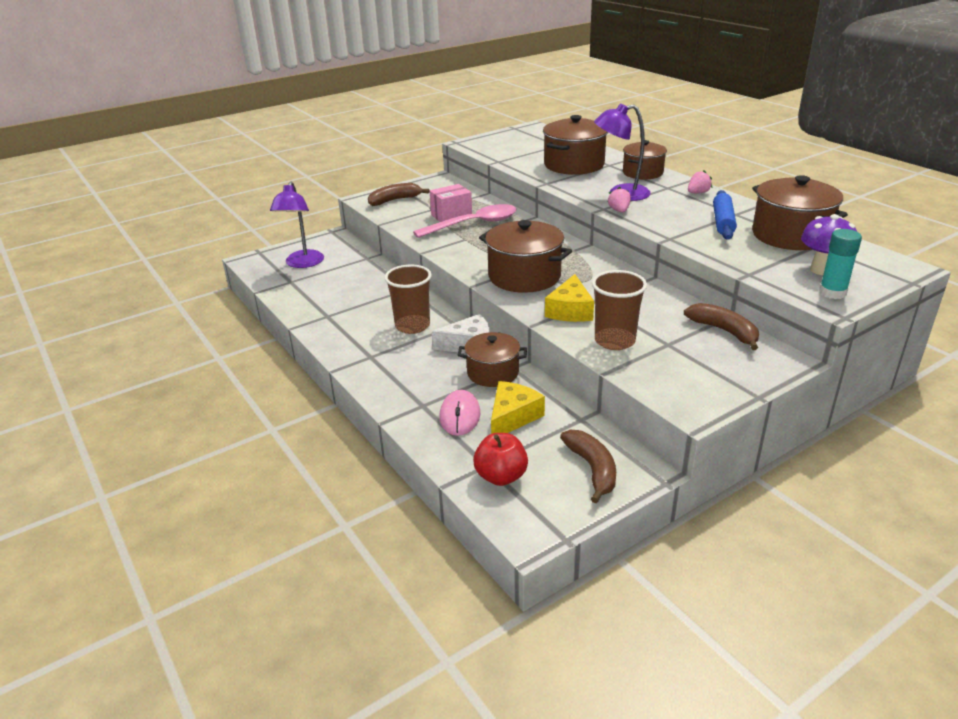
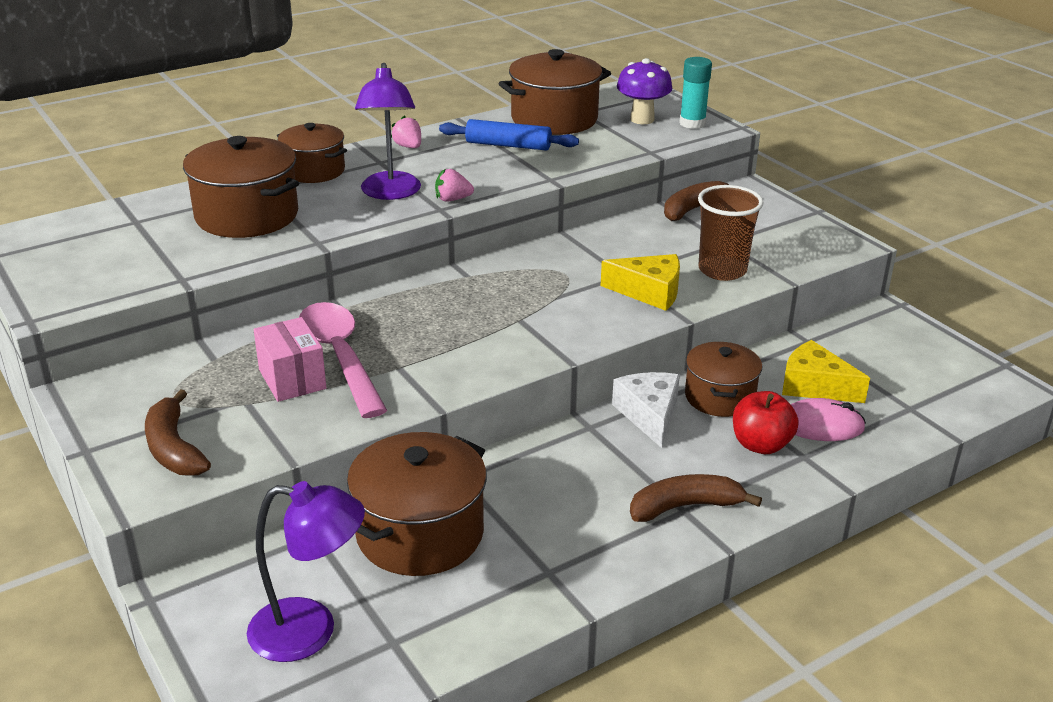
camera: 90 degrees left, 0 degrees up
(412, 326) = (591, 469): brown cup -> none
(501, 476) = (927, 398): red apple -> red apple (761, 445)
(524, 276) = (548, 319): brown pot -> brown pot (420, 533)
(592, 469) = (894, 341): brown banana -> brown banana (685, 507)

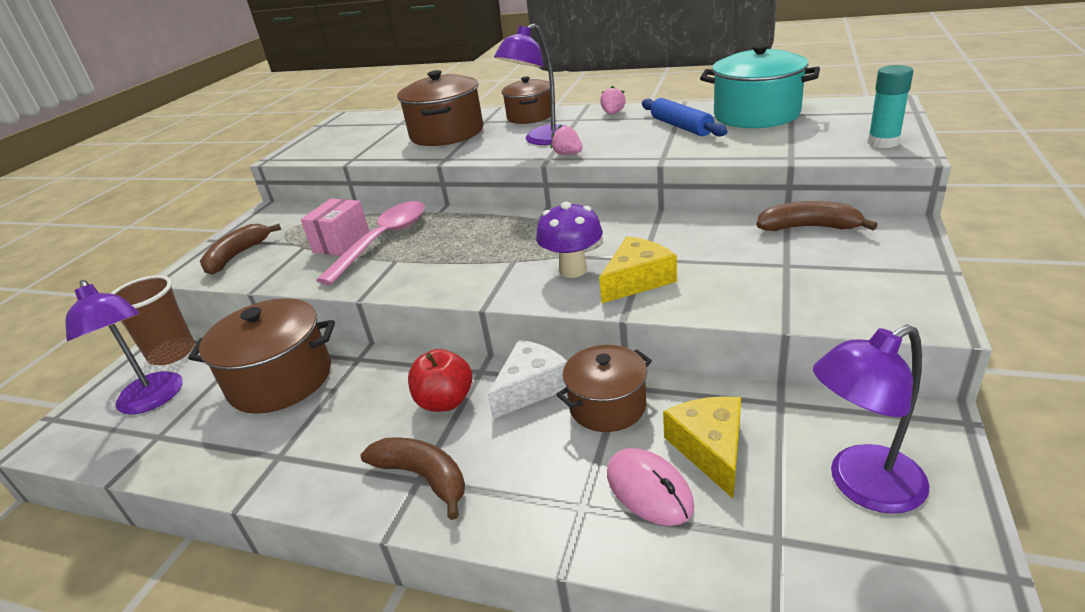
camera: 55 degrees right, 0 degrees up
(554, 119) = (756, 115): brown pot -> turquoise pot
(642, 119) = (836, 129): purple mushroom -> purple mushroom (573, 270)
(649, 292) = (637, 280): yellow cheese -> yellow cheese turned 105 degrees counterclockwise
(722, 270) = (734, 288): brown cup -> brown cup (172, 353)
(761, 445) = (565, 469): red apple -> red apple (445, 401)
(905, 361) = (862, 486): none -> purple lamp

